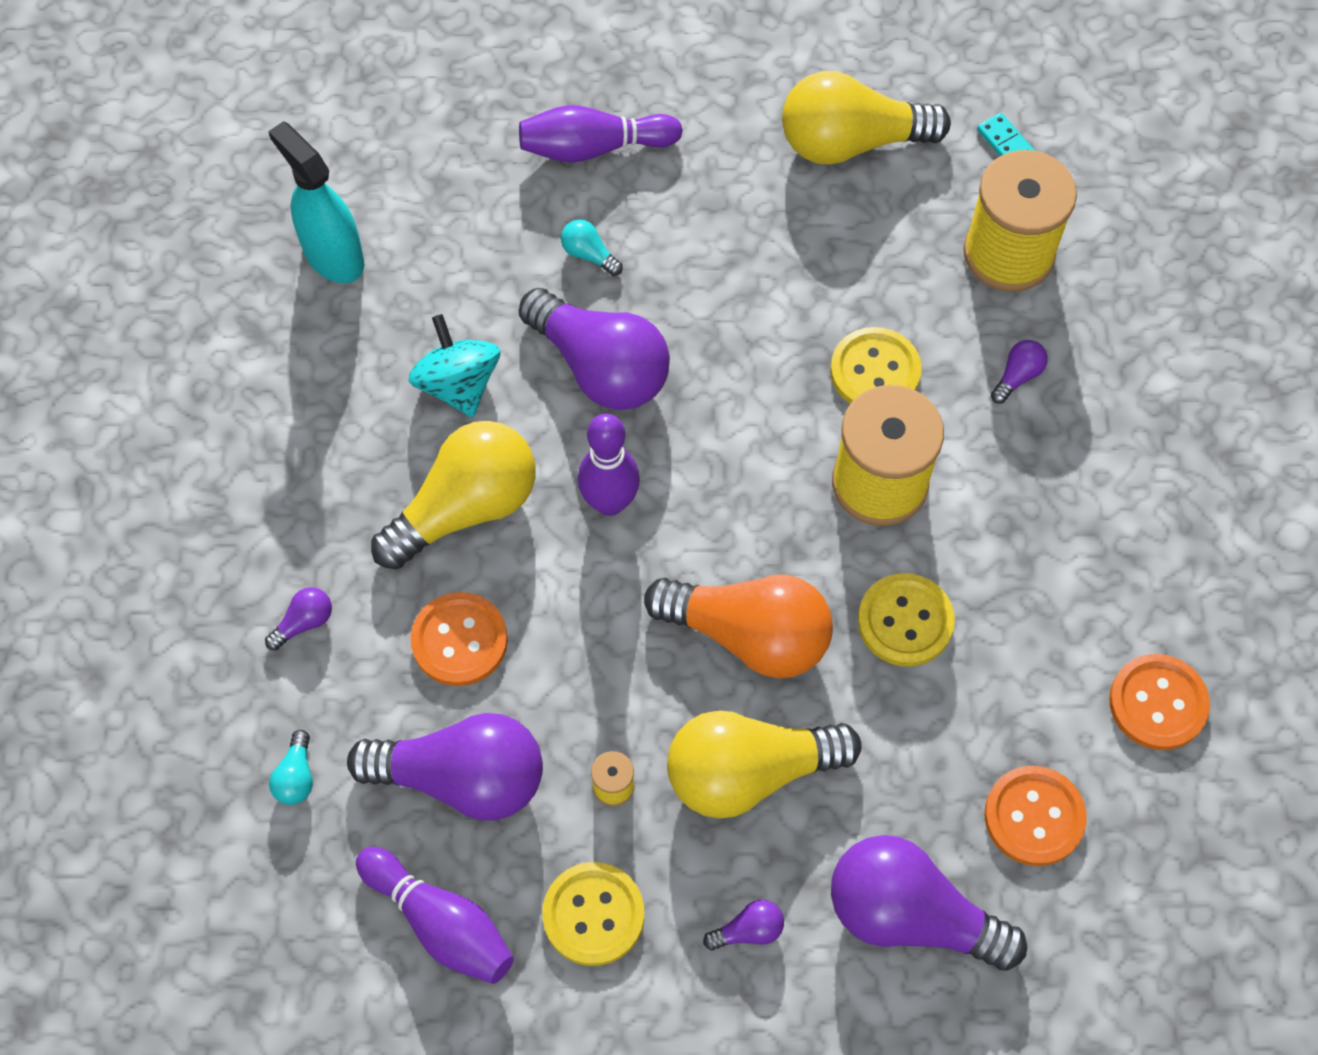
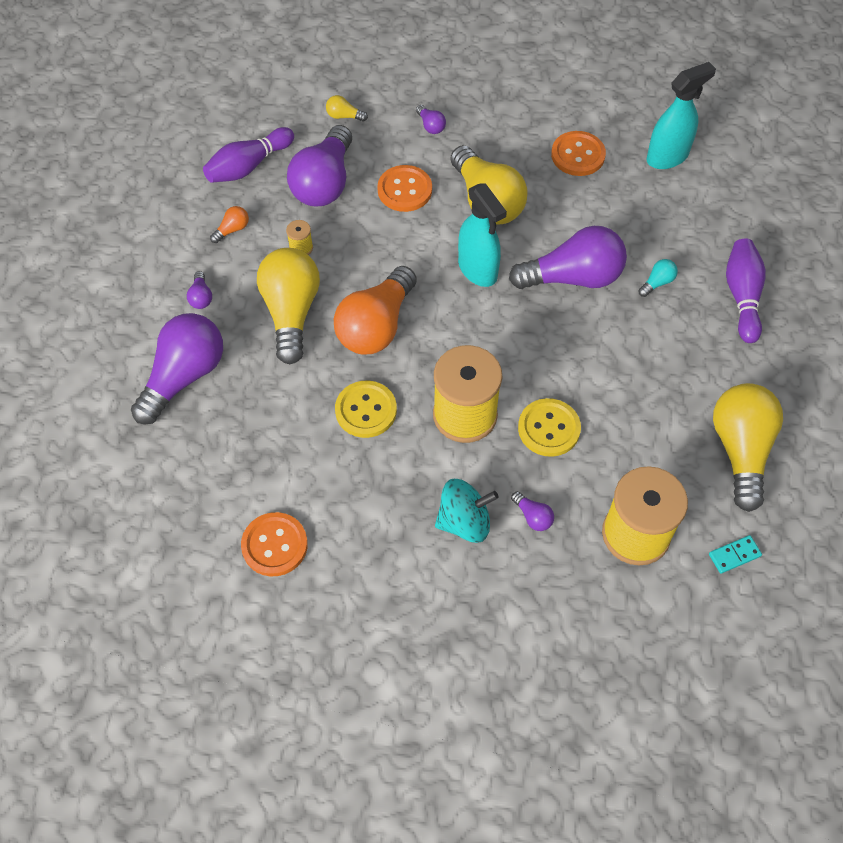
camera: 100 degrees right, 5 degrees down
(296, 776) = (344, 116): turquoise light bulb -> yellow light bulb
(458, 384) = (570, 206): turquoise spinning top -> turquoise spinning top (464, 521)
(593, 915) = (232, 230): yellow button -> orange light bulb
(600, 367) = (572, 277): purple light bulb -> purple light bulb turned 150 degrees counterclockwise
(610, 502) = (478, 270): purple bowling pin -> turquoise spray bottle
(1034, 817) = (221, 454): orange button -> orange button (578, 155)

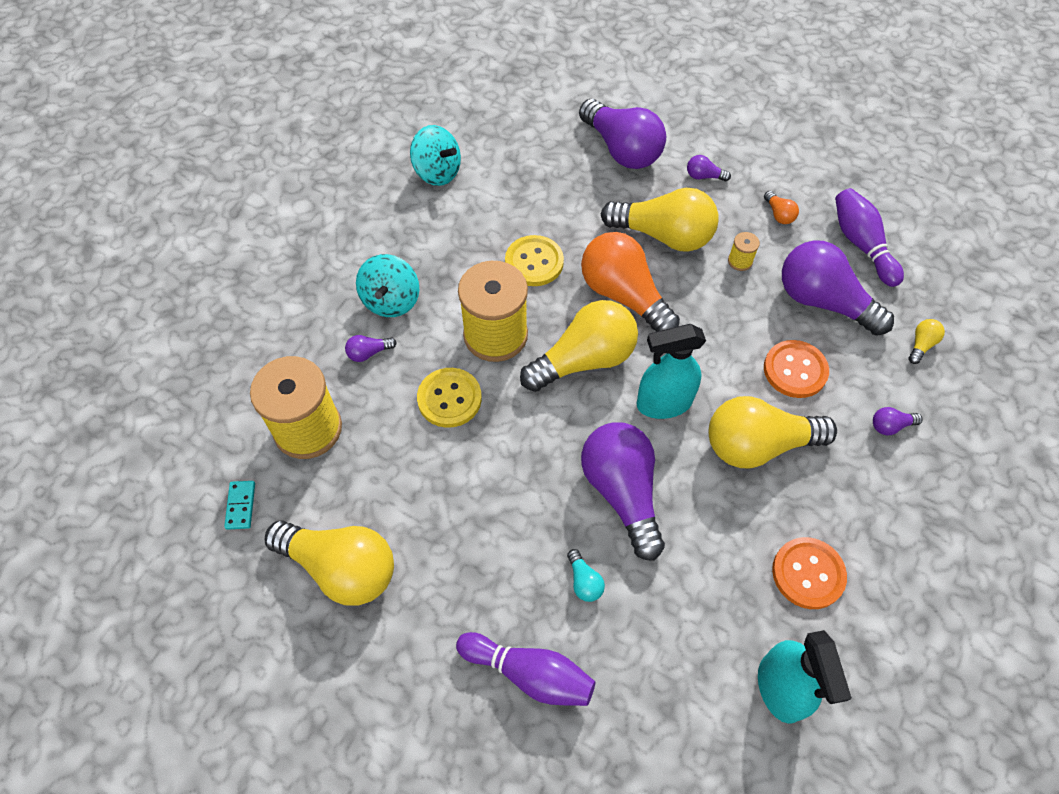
camera: 110 degrees right, 0 degrees up
(274, 545) = (437, 172): orange button -> turquoise spinning top
(460, 337) = (584, 360): none -> yellow light bulb
(572, 277) = (622, 492): purple light bulb -> purple light bulb turned 150 degrees clockwise

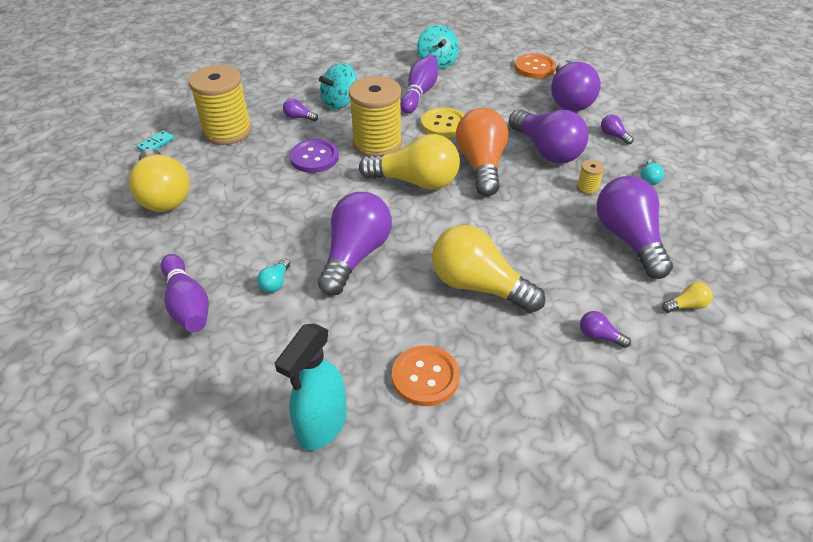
camera: 40 degrees right, 15 degrees down
(449, 399) = (314, 157): yellow button -> purple button
(663, 235) = (546, 150): yellow light bulb -> purple light bulb
(663, 403) = (439, 228): turquoise spray bottle -> none
(779, 214) = (649, 178): orange light bulb -> turquoise light bulb
(795, 370) = (558, 263): orange button -> orange button (535, 68)
(861, 244) = (701, 225): purple bowling pin -> purple bowling pin (419, 93)

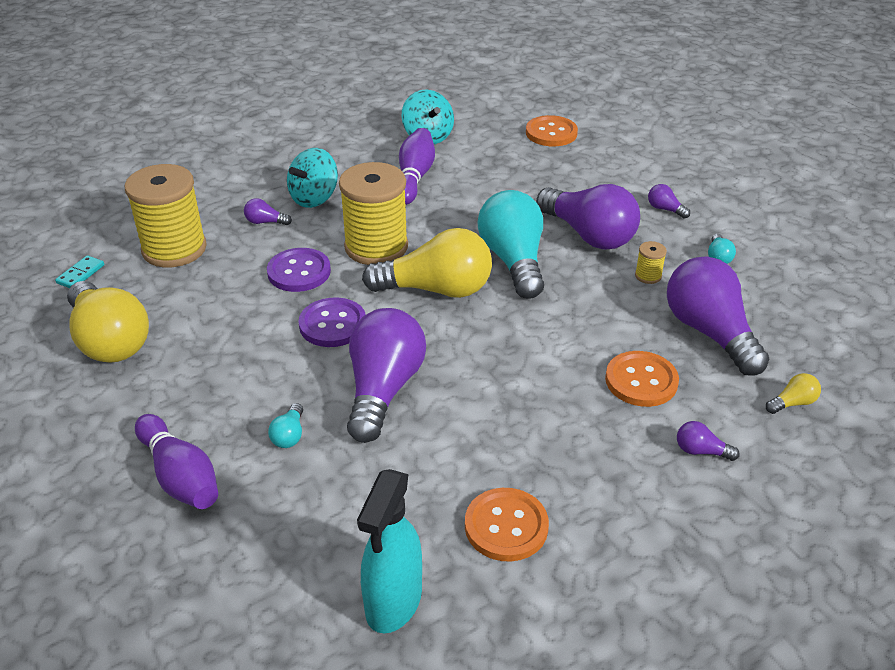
camera: 10 degrees left, 5 degrees down
(329, 200) = (333, 324): none -> purple button
(443, 124) = (454, 214): yellow button -> none
(479, 286) = (545, 409): yellow light bulb -> none
(481, 165) = (513, 261): orange light bulb -> turquoise light bulb
(562, 272) = (641, 381): none -> orange button
(569, 99) = (602, 169): purple light bulb -> none

